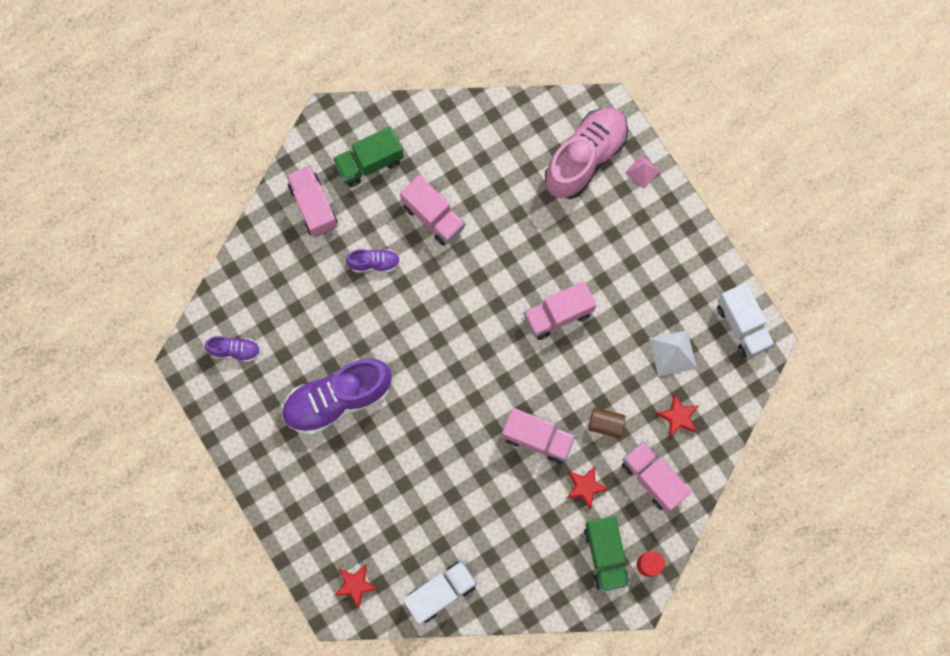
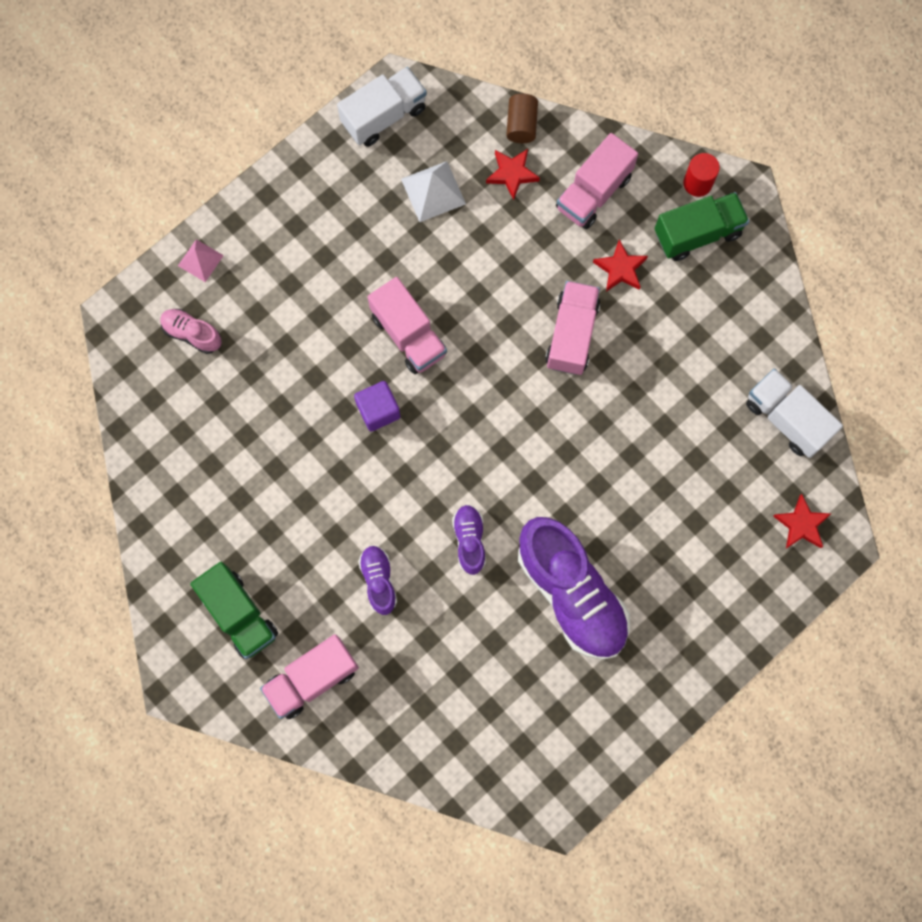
camera: 100 degrees left, 0 degrees up
(235, 350) = (531, 744): purple shoe -> purple shoe (469, 541)
(433, 217) = (302, 514): pink truck -> none
(502, 283) = (378, 410): none -> purple cube
(585, 158) = (192, 334): pink shoe -> pink shoe, size x0.46
(605, 424) = (538, 257): brown cylinder -> brown cylinder (521, 125)

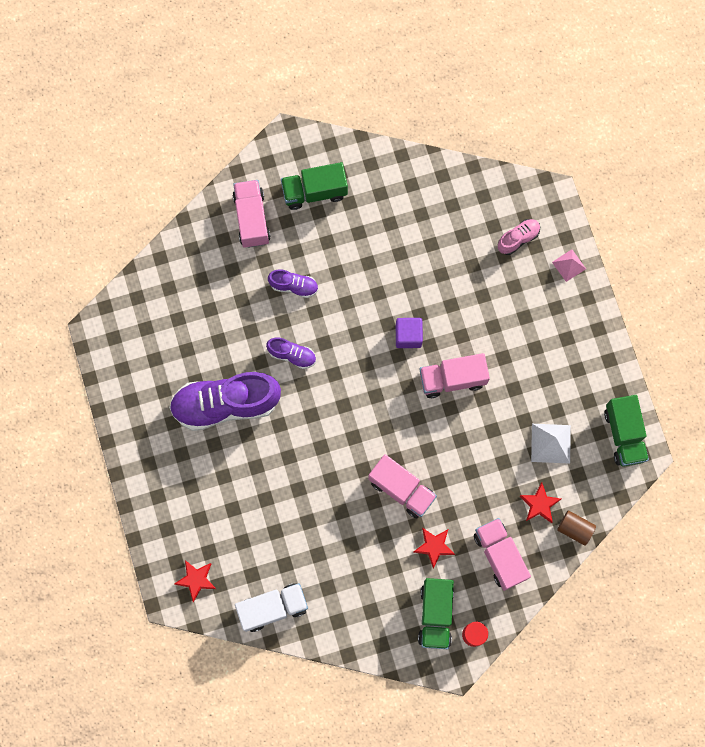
camera: 115 degrees right, 0 degrees up
(384, 116) = (624, 435): white truck -> green truck

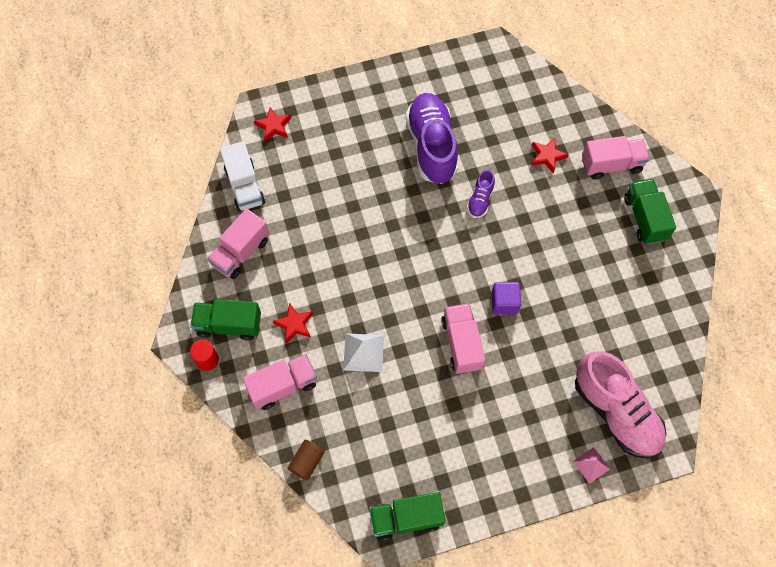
camera: 90 degrees right, 10 degrees down
(294, 286) = (548, 201): purple shoe -> none
(401, 489) = (351, 295): pink truck -> pink truck (241, 252)
(518, 239) = (616, 412): pink shoe -> pink shoe, size x2.15
(539, 504) = (333, 427): red star -> red star (547, 156)
(551, 443) = (397, 440): white pyramid -> white pyramid (363, 352)

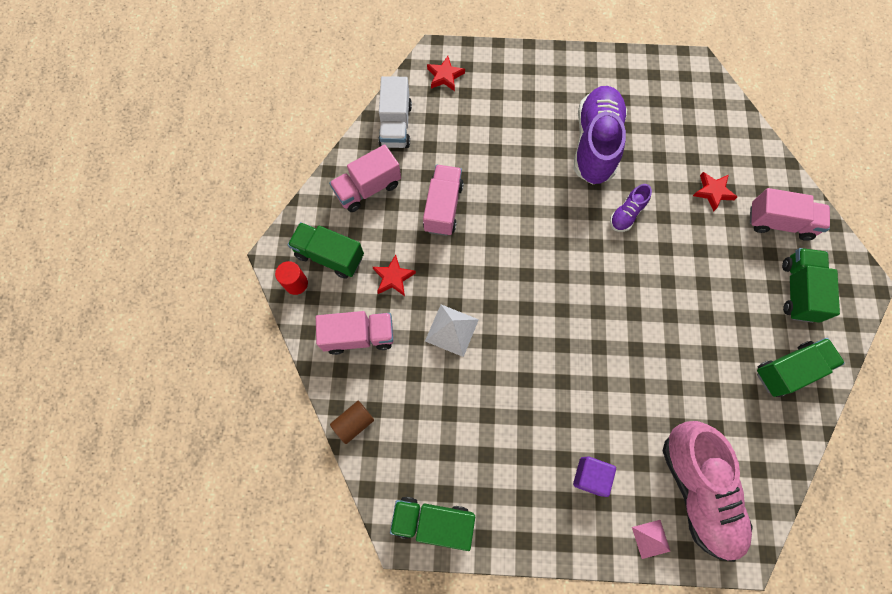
camera: 20 degrees right, 5 degrees up
(461, 343) = (555, 356): pink truck -> pink truck (443, 207)
(504, 302) = (615, 329): purple cube -> purple cube (590, 476)
(657, 287) = (788, 370): none -> green truck

